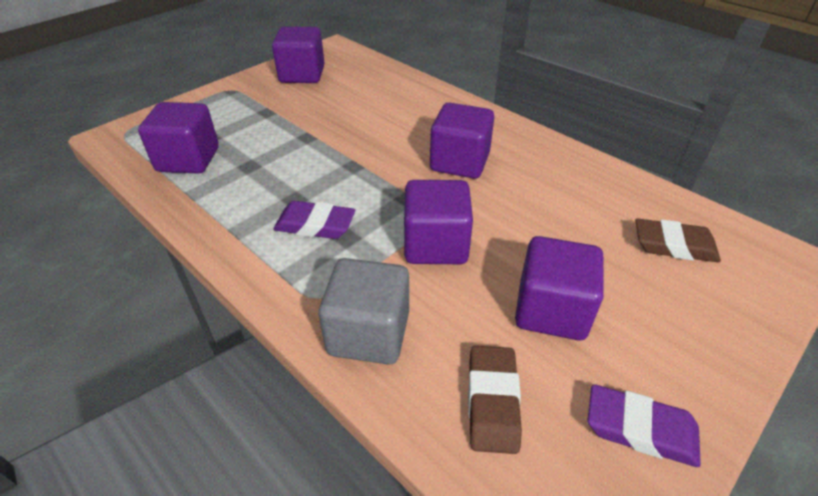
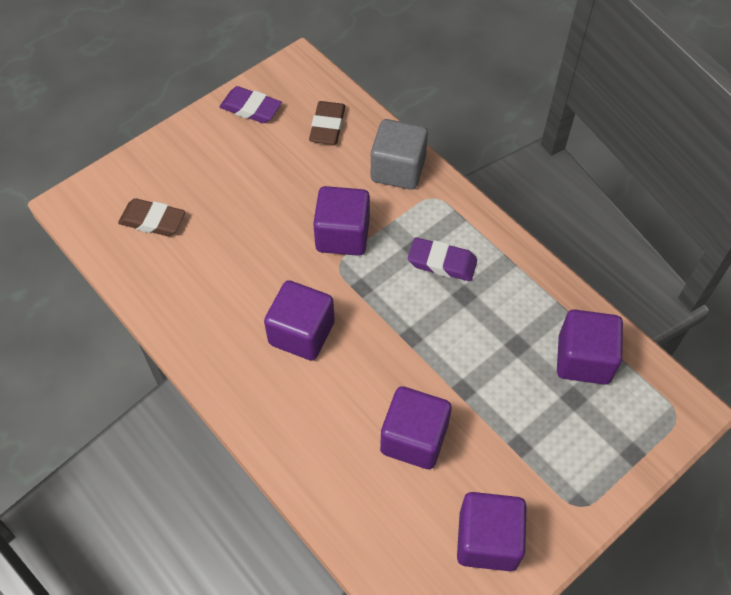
camera: 175 degrees left, 15 degrees up
(551, 310) = (272, 176): purple cube -> purple cube (414, 439)

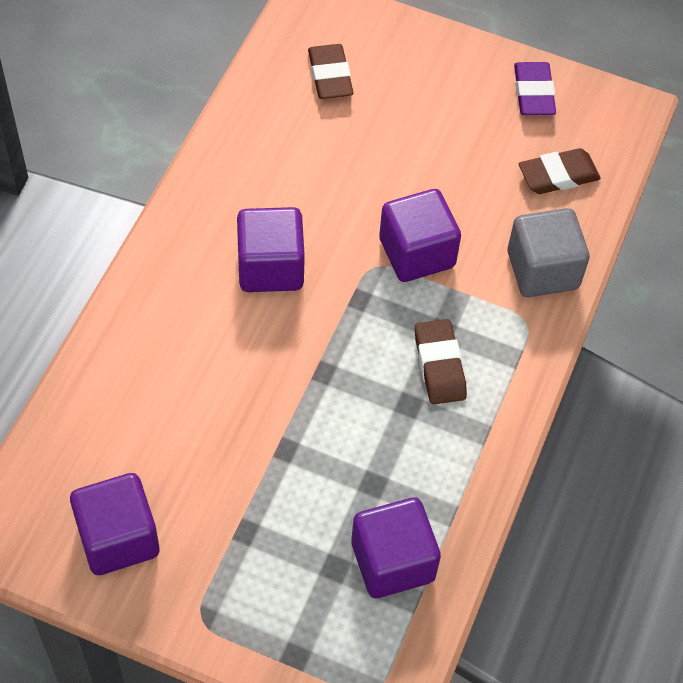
camera: 60 degrees right, 0 degrees up
(414, 439) = (200, 423): purple cube -> none
(442, 262) = (439, 365): purple eraser -> brown eraser

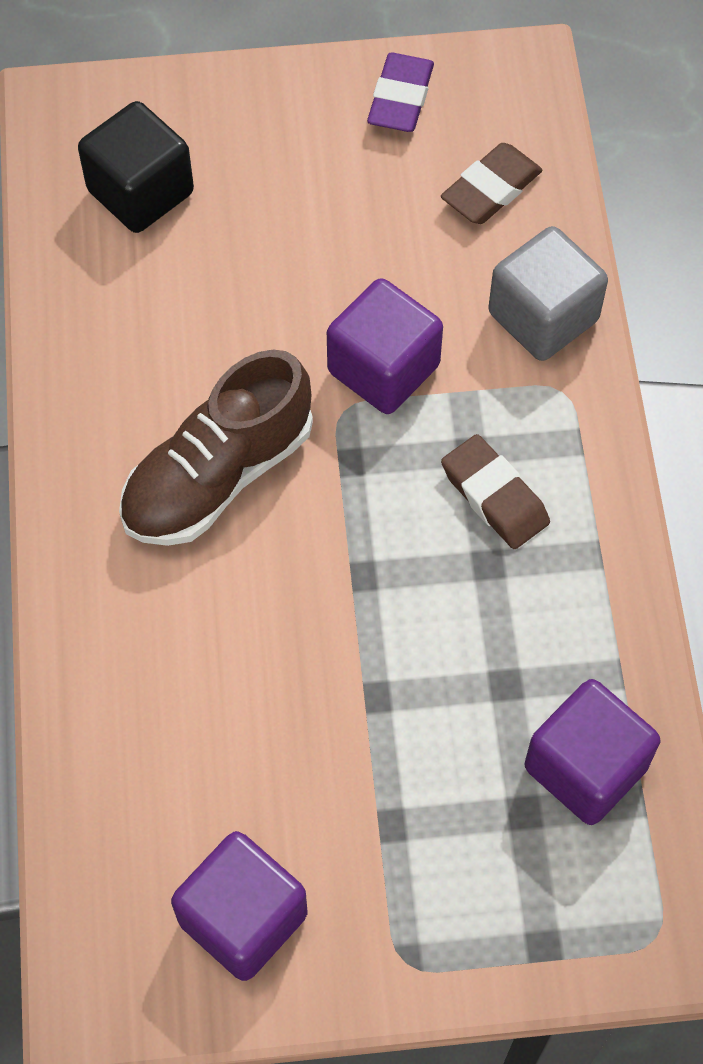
camera: 25 degrees left, 5 degrees up
(270, 267) = (218, 475): purple cube -> brown shoe
(330, 76) = (140, 192): brown eraser -> black cube
(533, 93) = (400, 98): purple eraser -> purple eraser turned 45 degrees clockwise

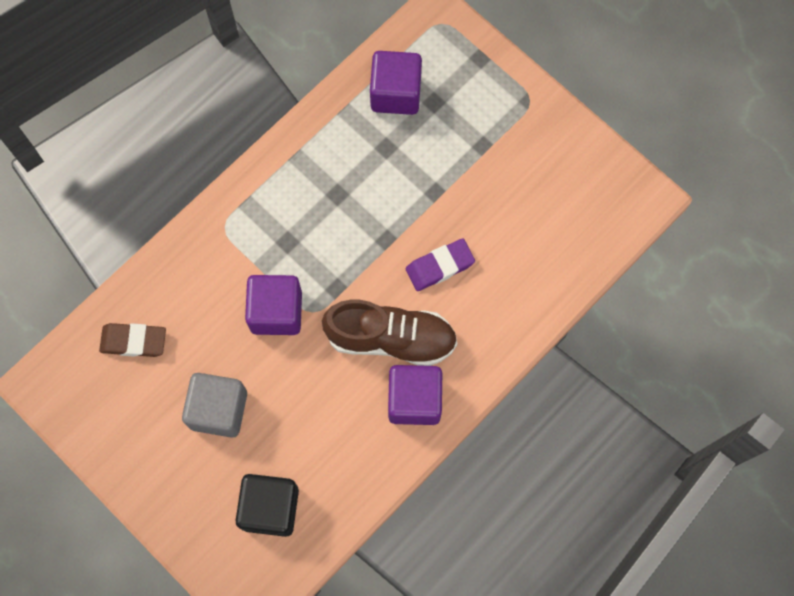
camera: 130 degrees left, 10 degrees up
(243, 918) = (567, 169): purple cube -> purple cube (414, 400)
(400, 98) = (110, 428): purple eraser -> purple eraser (440, 266)
(494, 496) = (302, 215): brown eraser -> none
(543, 317) = (190, 264): grey cube -> grey cube (218, 410)

